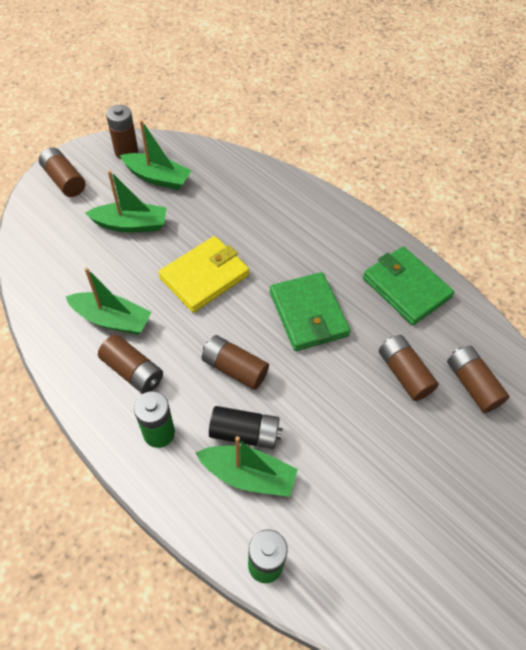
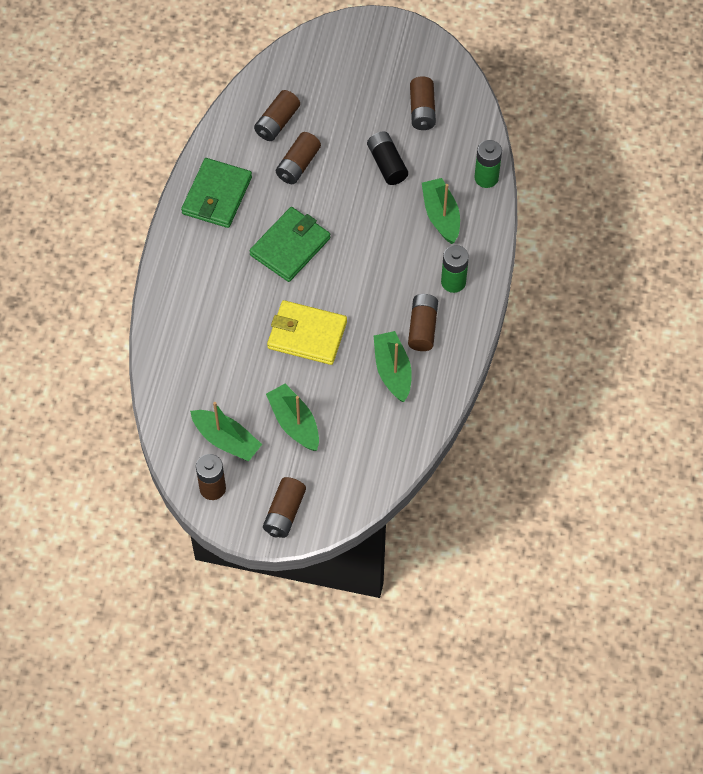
camera: 120 degrees left, 5 degrees up
(157, 178) = (226, 440): green boat -> green boat turned 135 degrees clockwise
(234, 368) = (372, 267): brown battery -> brown battery (422, 110)
(245, 433) = (415, 233): black battery -> black battery (387, 164)

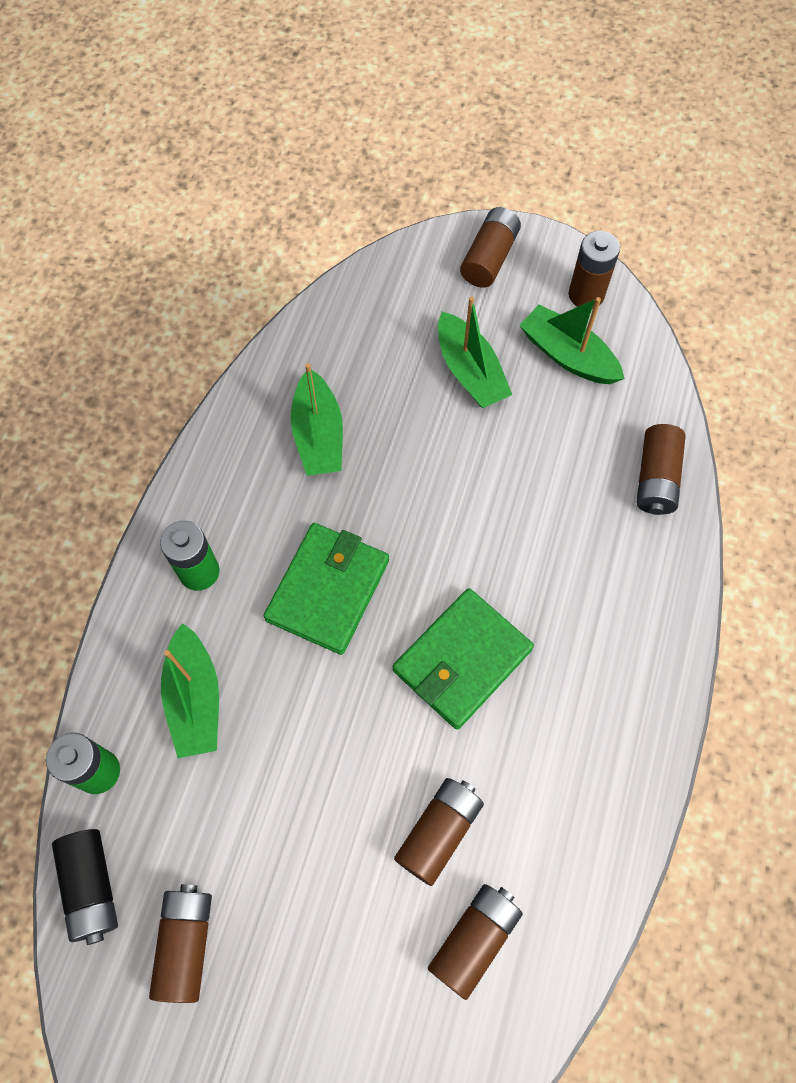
camera: 175 degrees left, 5 degrees up
(217, 195) = (589, 776): green wallet -> green wallet (328, 590)
(307, 335) = (443, 501): yellow wallet -> none
(387, 164) = (273, 819): black battery -> black battery (91, 887)
(422, 327) = (262, 499): brown battery -> brown battery (655, 478)

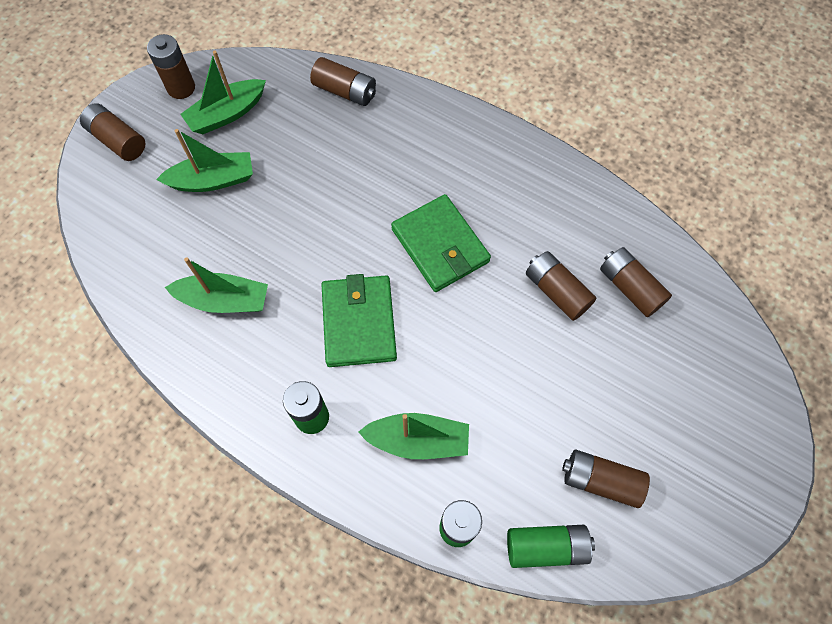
camera: 75 degrees left, 0 degrees up
(91, 887) = (546, 547): black battery -> green battery
(328, 590) = (359, 323): green wallet -> green wallet turned 45 degrees clockwise

